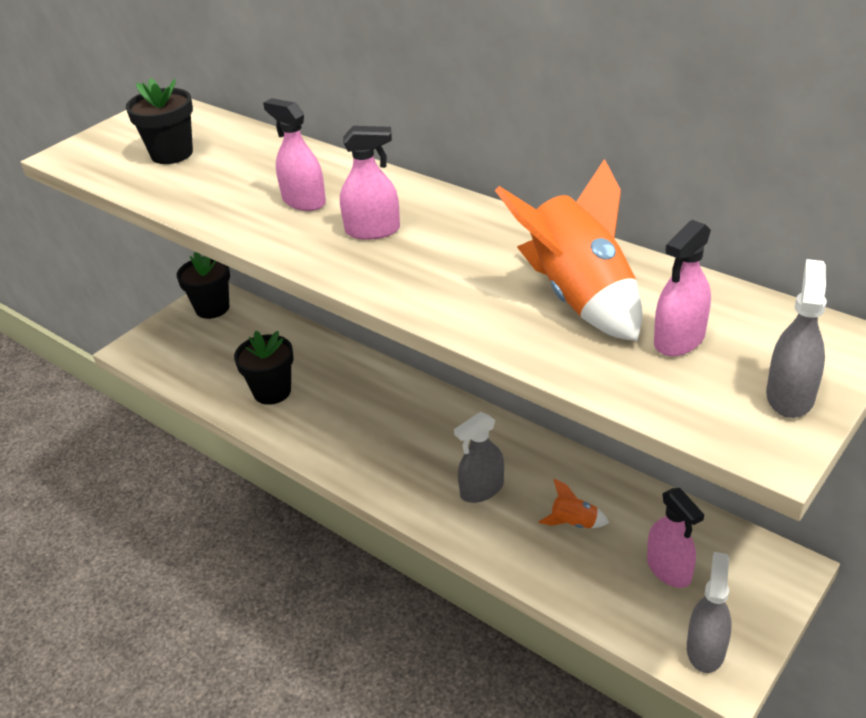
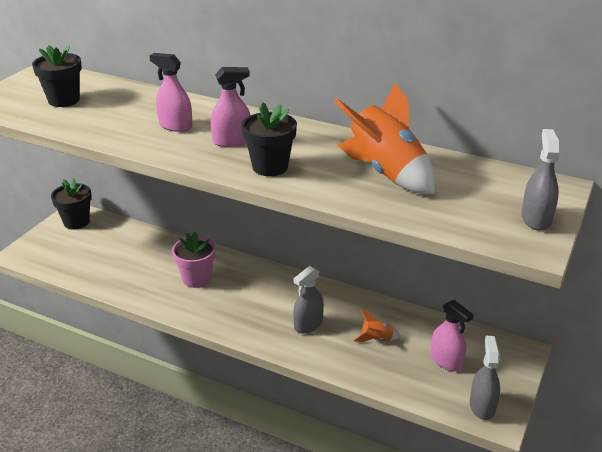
camera: 15 degrees left, 5 degrees down
(272, 391) = (138, 274): black flower pot -> black flower pot (270, 167)
(346, 405) = (196, 279): none -> pink flower pot
(679, 339) = (458, 192): pink spray bottle -> none

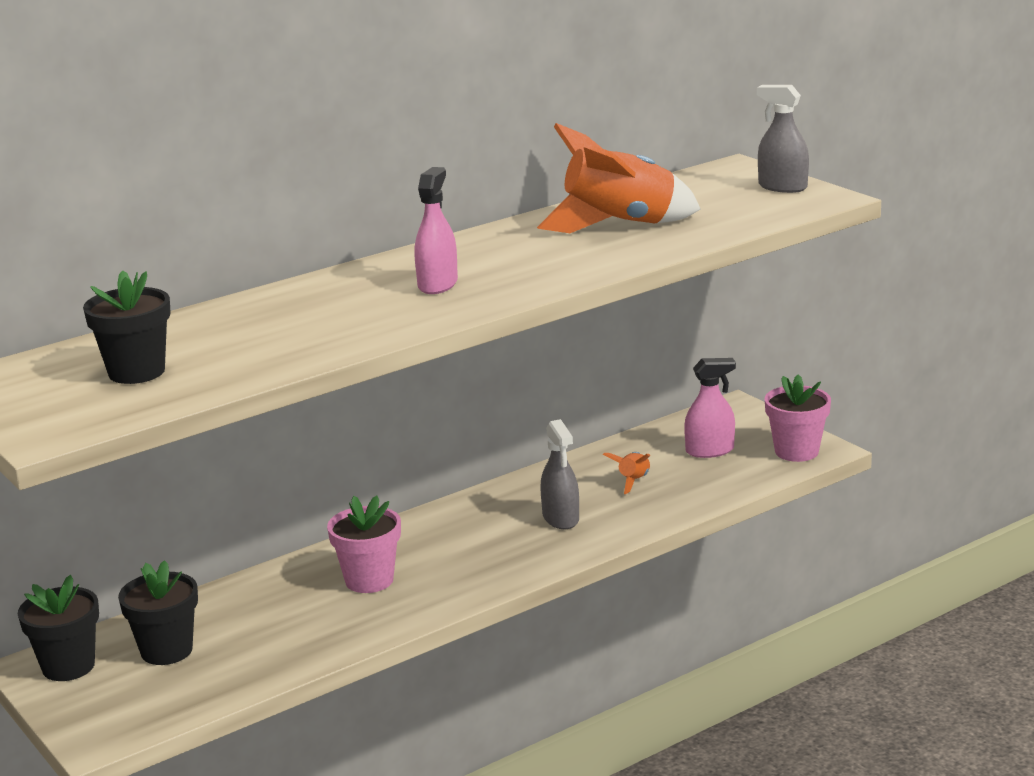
camera: 60 degrees left, 10 degrees down
(175, 126) = (344, 310): pink spray bottle -> none
(270, 167) = (534, 274): black flower pot -> black flower pot (166, 651)
(482, 406) = (796, 451): grey spray bottle -> pink flower pot

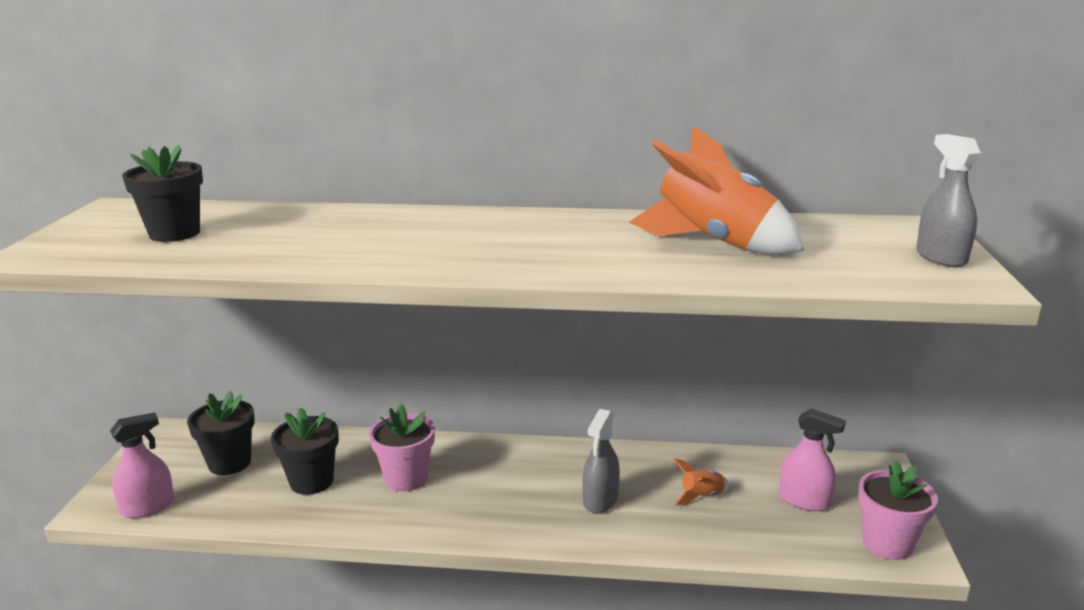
camera: 40 degrees right, 0 degrees up
(68, 666) = (176, 443): black flower pot -> black flower pot (311, 481)
(437, 284) = (476, 242): pink spray bottle -> pink spray bottle (148, 507)

